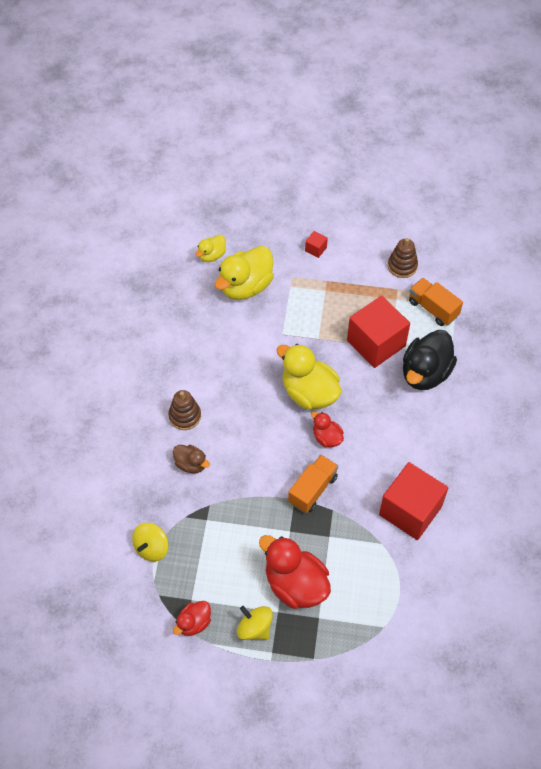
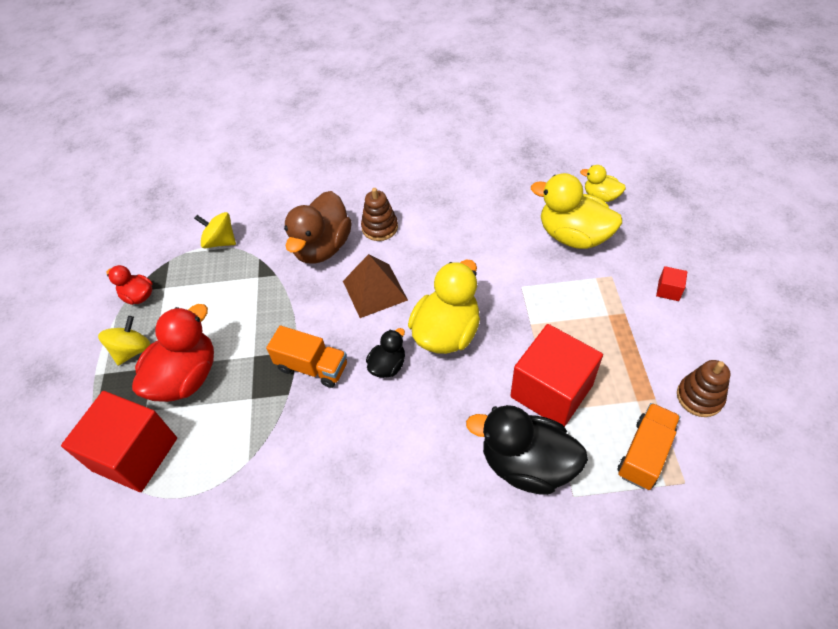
camera: 80 degrees right, 5 degrees down
(191, 464) = (322, 247): brown duck -> brown duck, size x1.90
(252, 433) = (375, 290): none -> brown pyramid
(327, 438) = (388, 365): red duck -> black duck
(410, 510) = (301, 487): red cube -> red cube (135, 454)

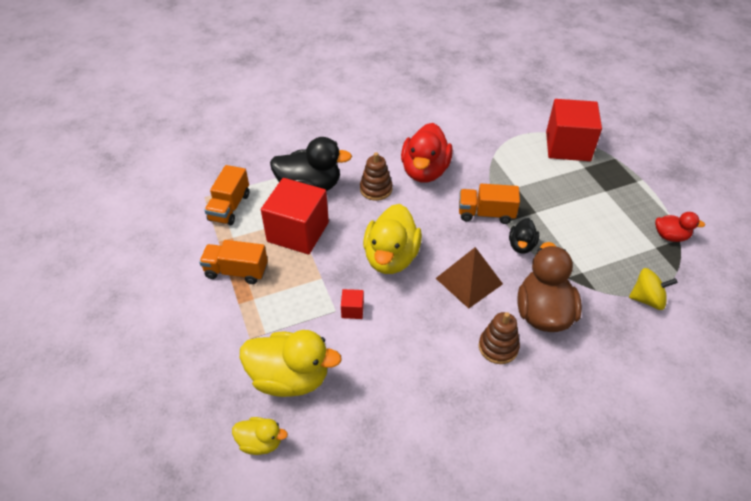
camera: 160 degrees right, 5 degrees down
(132, 350) = (631, 198): yellow spinning top -> none
(186, 377) = (574, 190): red duck -> red duck (425, 171)
(388, 365) = (428, 225): black duck -> black duck (521, 245)
(629, 352) = (236, 271): none -> orange truck
(668, 290) = (195, 334): red cube -> red cube (352, 310)
(699, 397) = (184, 249): brown stacking toy -> brown stacking toy (376, 189)

